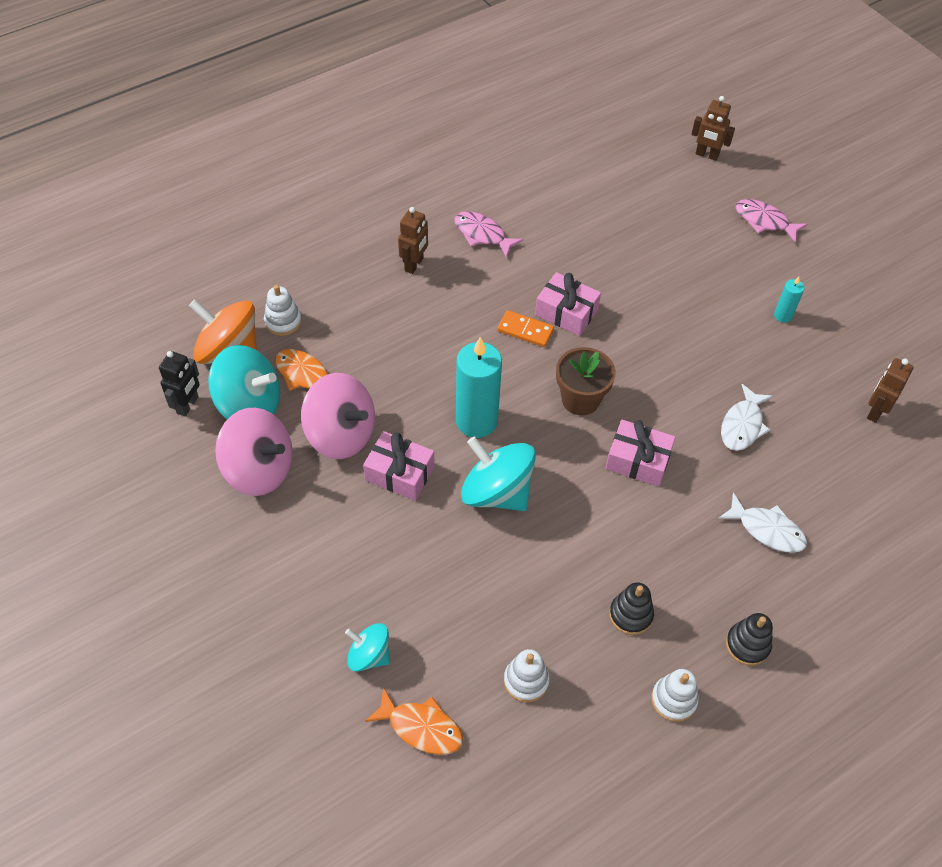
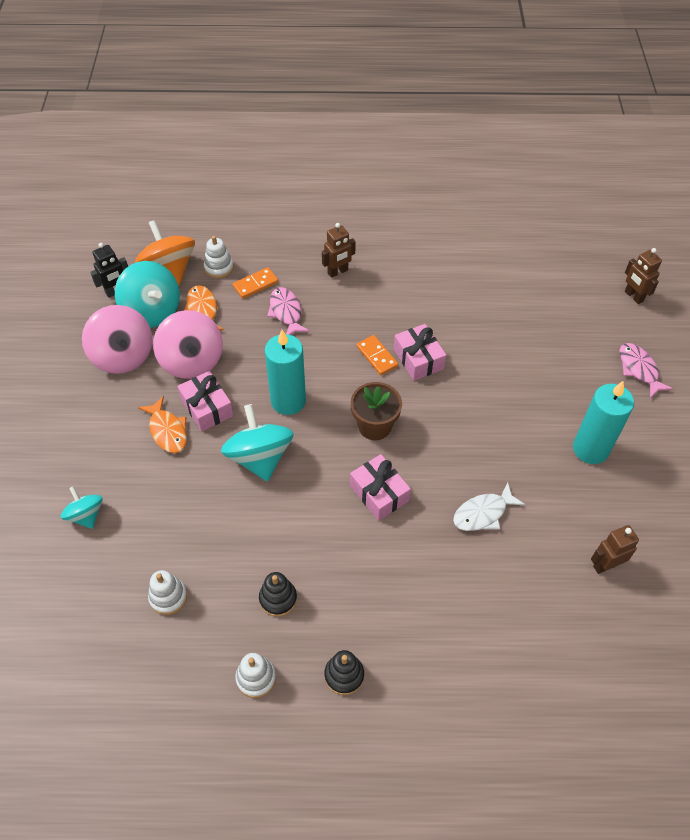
camera: 35 degrees right, 0 degrees up
(339, 320) = (255, 284): none -> orange domino
(421, 727) = (76, 583): orange fish -> orange fish (167, 431)
(482, 234) = (404, 274): pink fish -> pink fish (286, 312)
(767, 530) = (433, 601): white fish -> none
(783, 315) = (590, 449): turquoise candle -> turquoise candle, size x2.11

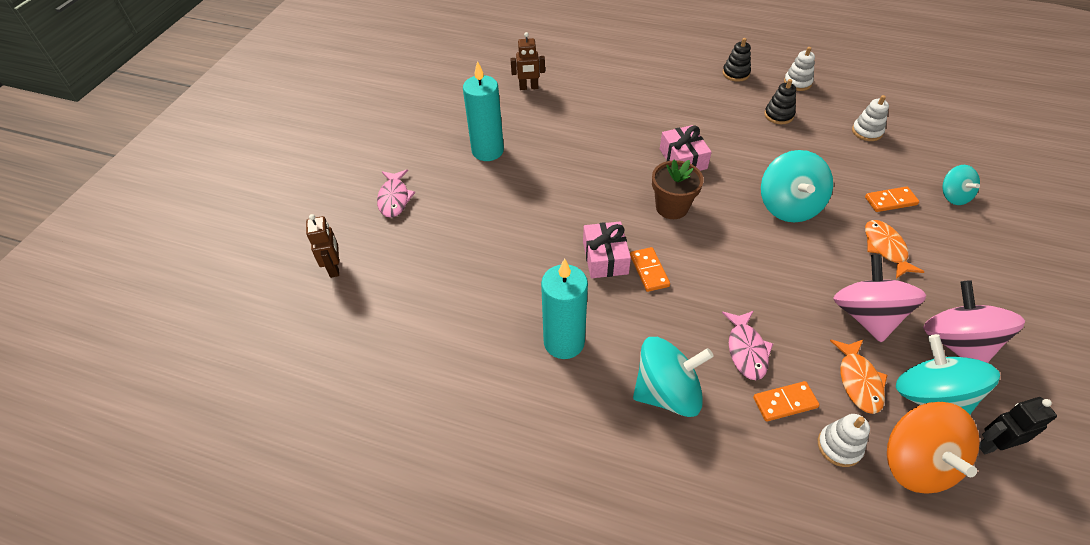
camera: 160 degrees left, 5 degrees down
(154, 491) = (890, 201): none -> orange domino
(207, 407) = (844, 261): pink gift -> none
(288, 401) = (755, 248): turquoise candle -> turquoise candle (564, 342)
(338, 272) = (667, 392): brown robot -> turquoise spinning top
(483, 513) = (601, 130): white fish -> none

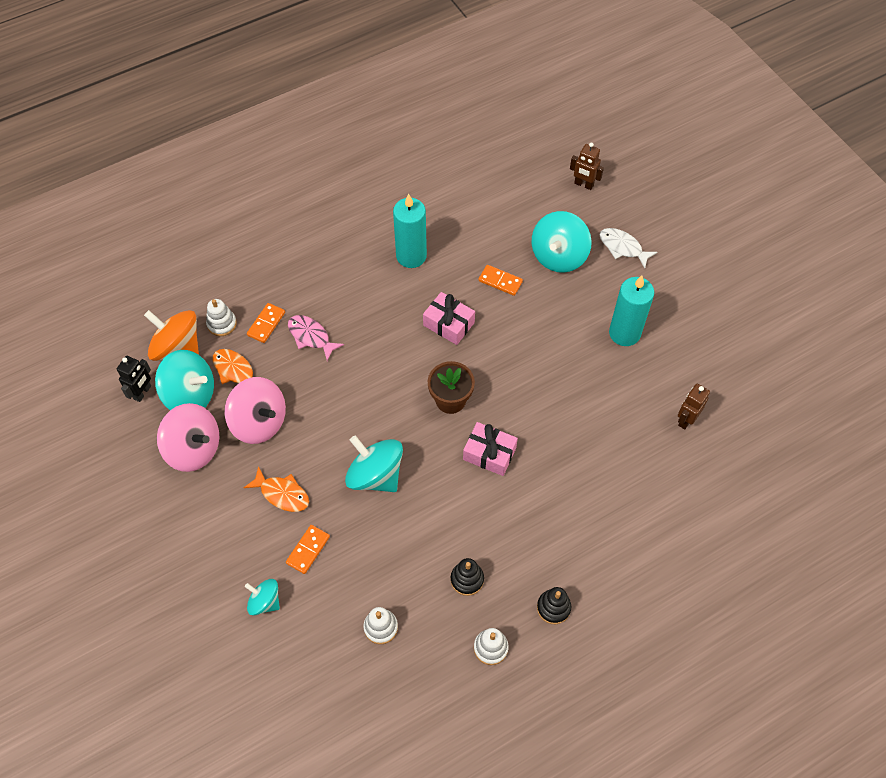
camera: 130 degrees right, 10 degrees up
(394, 198) = (622, 247): pink fish -> white fish
(649, 271) = (414, 338): orange domino -> orange domino (500, 281)
(667, 392) = (331, 277): turquoise spinning top -> turquoise spinning top (558, 256)

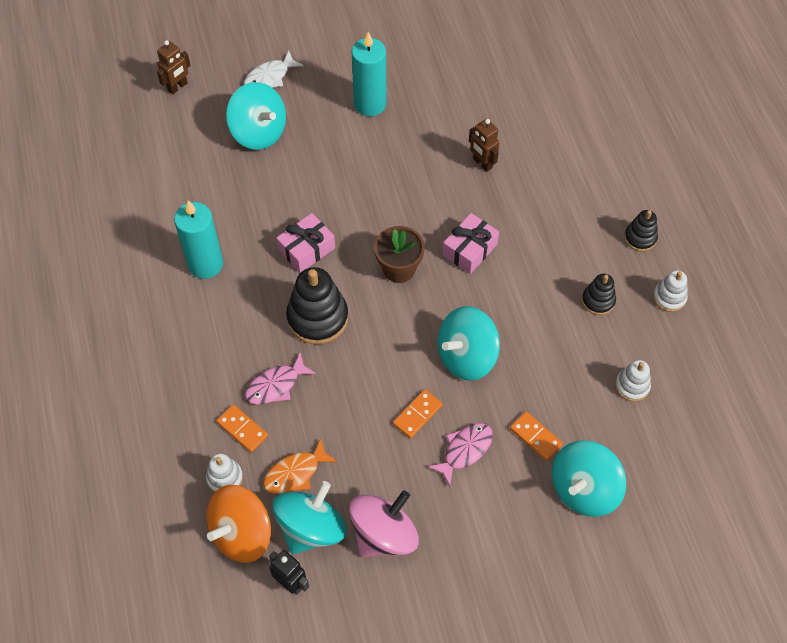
camera: 75 degrees left, 0 degrees up
(259, 422) = (370, 458): pink spinning top -> none
(265, 601) = (584, 489): turquoise spinning top -> turquoise spinning top, size x1.74
(282, 494) = (465, 450): orange fish -> pink fish
(383, 350) = (317, 318): none -> black stacking toy
(500, 281) = (270, 190): orange domino -> orange domino (417, 414)
(686, 420) = (478, 85): brown robot -> brown robot (482, 163)

